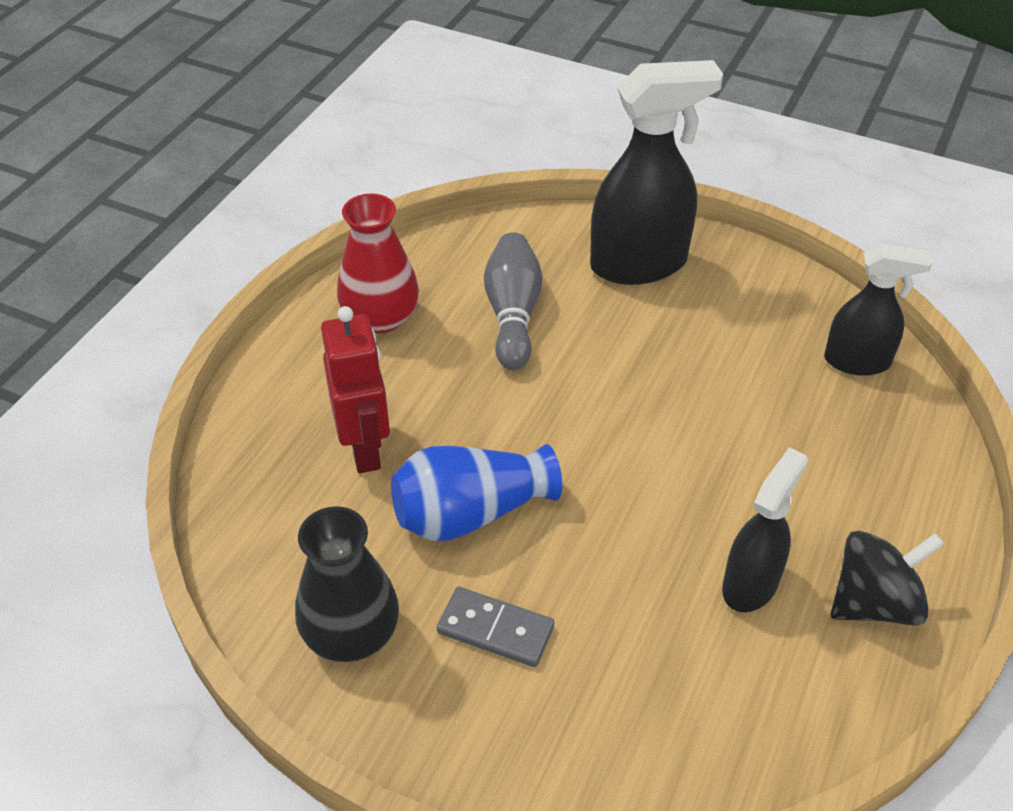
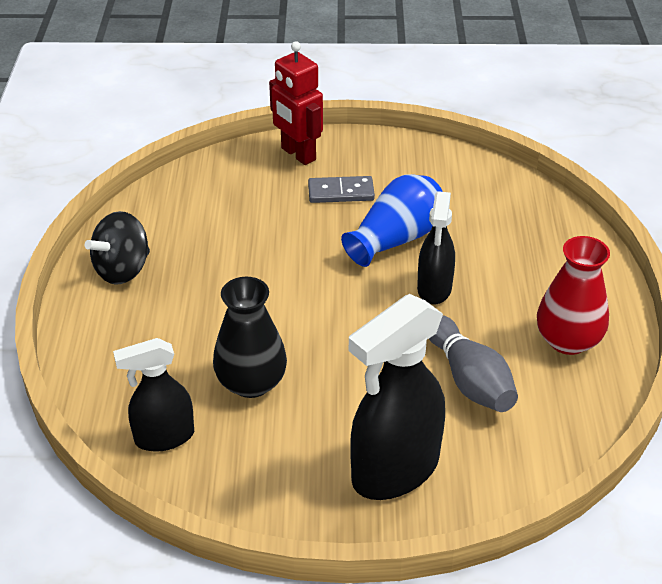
camera: 155 degrees right, 5 degrees down
(351, 634) = (415, 168): black vase -> black vase (251, 383)
(365, 449) = (491, 251): red robot -> red robot (298, 154)
(750, 584) = (203, 256): black spray bottle -> black spray bottle (434, 289)

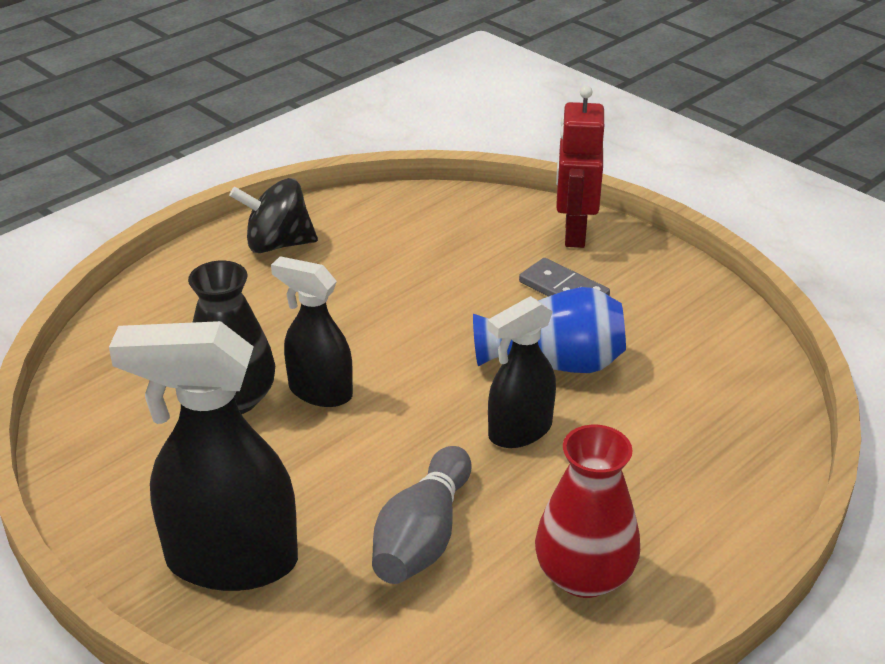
camera: 45 degrees right, 5 degrees down
(164, 437) = (107, 393): black spray bottle -> black spray bottle (320, 392)

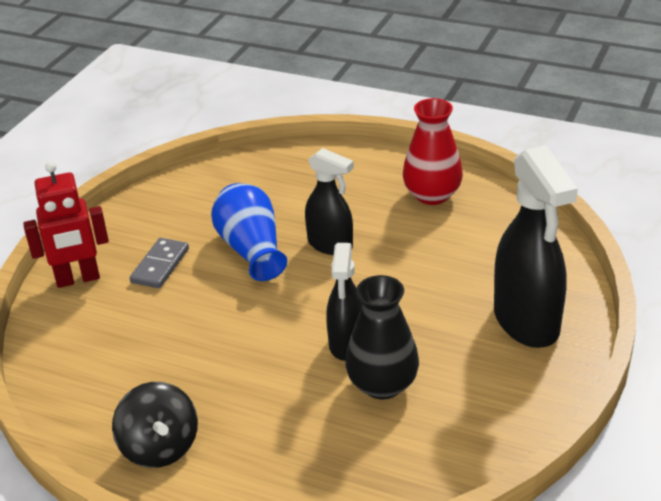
camera: 110 degrees left, 0 degrees up
(423, 536) = (447, 255): grey bowling pin -> none

